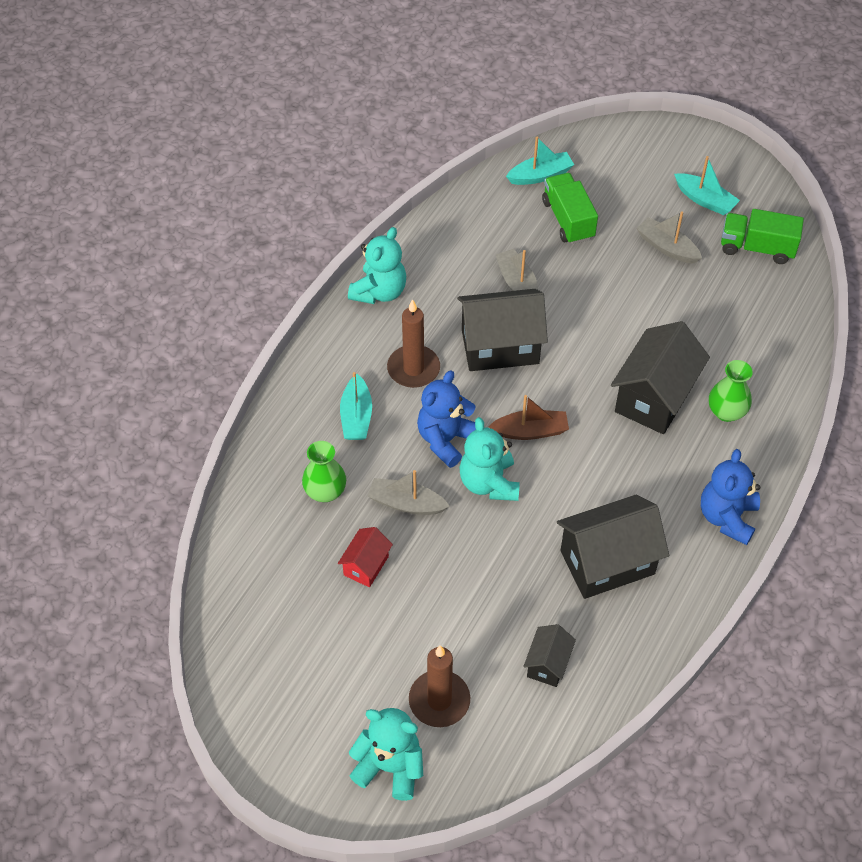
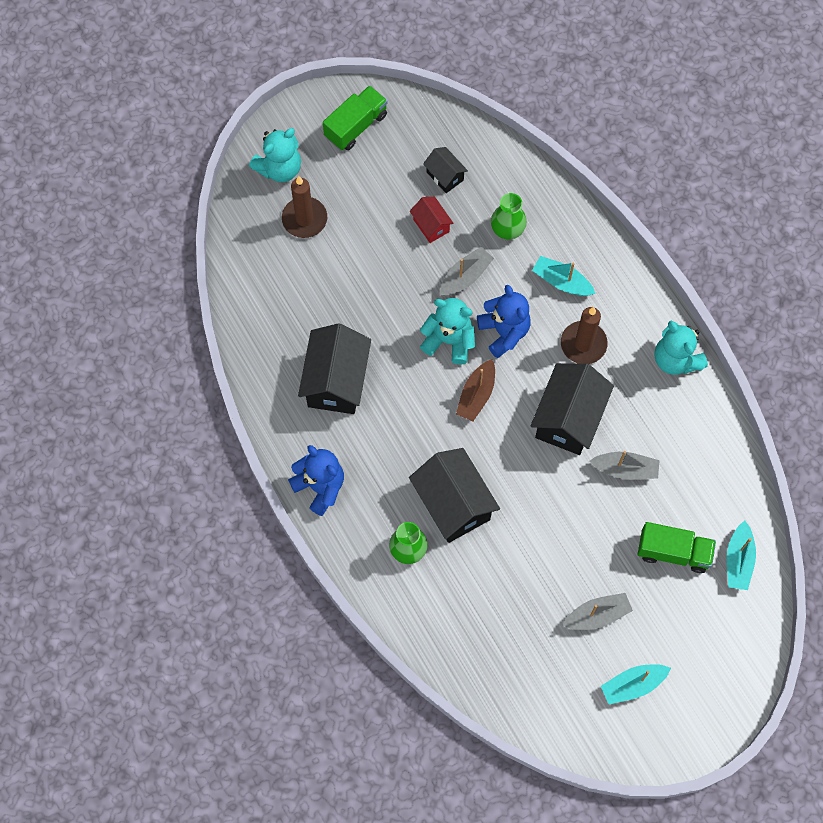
camera: 120 degrees right, 15 degrees up
(547, 664) = (287, 298): black house -> black house (445, 176)
(757, 248) = (554, 692): green truck -> green truck (356, 126)

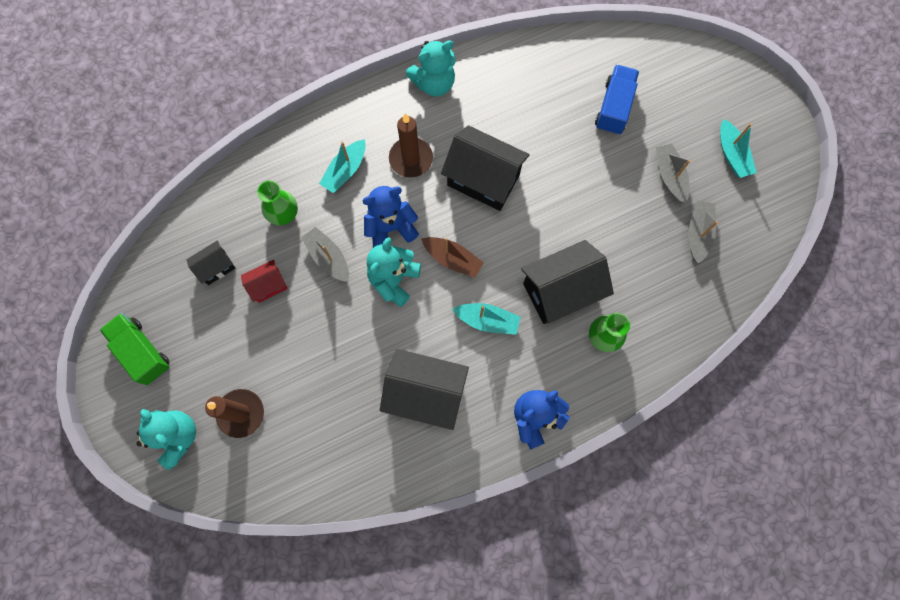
camera: 85 degrees left, 5 degrees up
(625, 469) = (535, 137): grey boat -> grey boat (698, 233)
(673, 552) = (614, 107): green truck -> blue truck
(738, 560) = (623, 58): turquoise boat -> turquoise boat (487, 320)

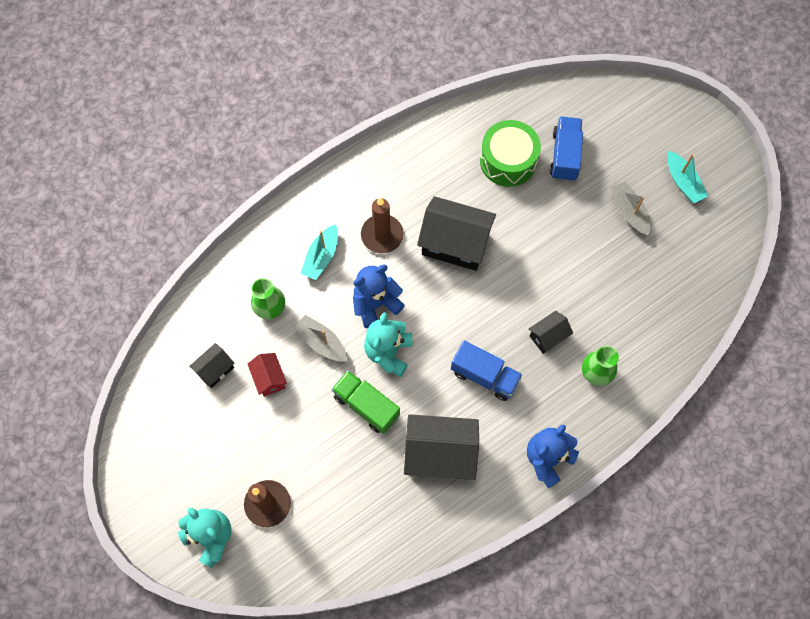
camera: 10 degrees left, 5 degrees down
(142, 351) = (160, 462): green truck -> green truck (366, 405)
(268, 285) = (269, 378): red house -> red house turned 75 degrees counterclockwise
(434, 83) = (390, 159): turquoise teddy bear -> none
(452, 259) = (440, 324): brown boat -> none
(487, 320) = (484, 376): turquoise boat -> blue truck
(554, 103) = (508, 161): none -> green drum
(560, 291) = (548, 336): black house -> black house, size x0.51
(698, 233) = (665, 261): grey boat -> none

